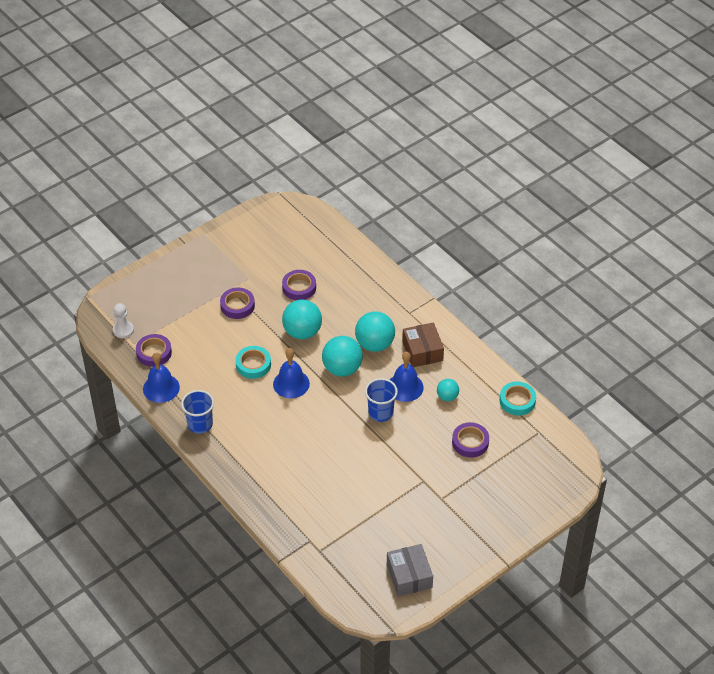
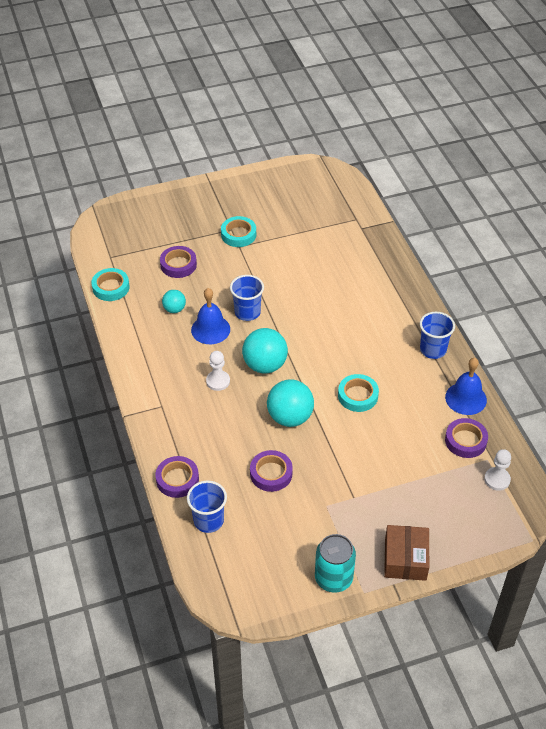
camera: 160 degrees left, 0 degrees up
(227, 235) = (333, 578): none -> turquoise can
(237, 306) = (352, 471): purple tape -> purple tape (177, 479)
(291, 383) = (325, 364): blue bell -> none
(330, 246) = (208, 520): none -> blue cup
(374, 344) = (218, 381): turquoise ball -> white pawn
(409, 576) = (289, 184): grey box -> none
(422, 351) = (172, 360): brown box -> brown box (405, 559)
(431, 494) = (238, 234): none -> turquoise tape

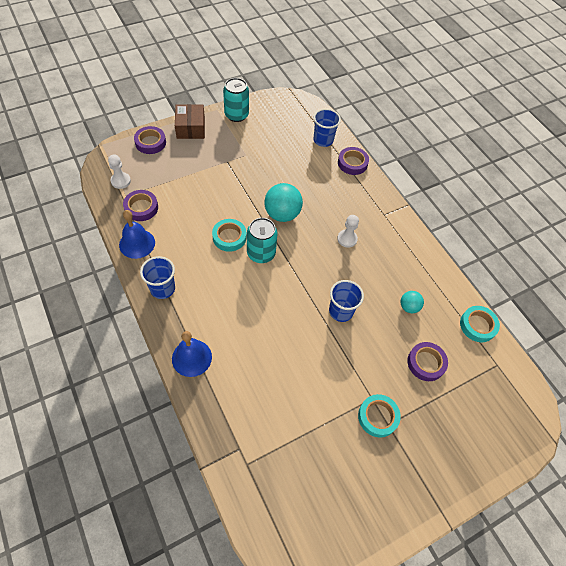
camera: 165 degrees right, 10 degrees up
(210, 329) = (369, 288): blue bell -> blue bell (192, 357)
(265, 365) = (312, 257): turquoise ball -> none
(271, 473) = (288, 172): purple tape -> purple tape (150, 142)
(322, 375) = (261, 253): none -> turquoise can

